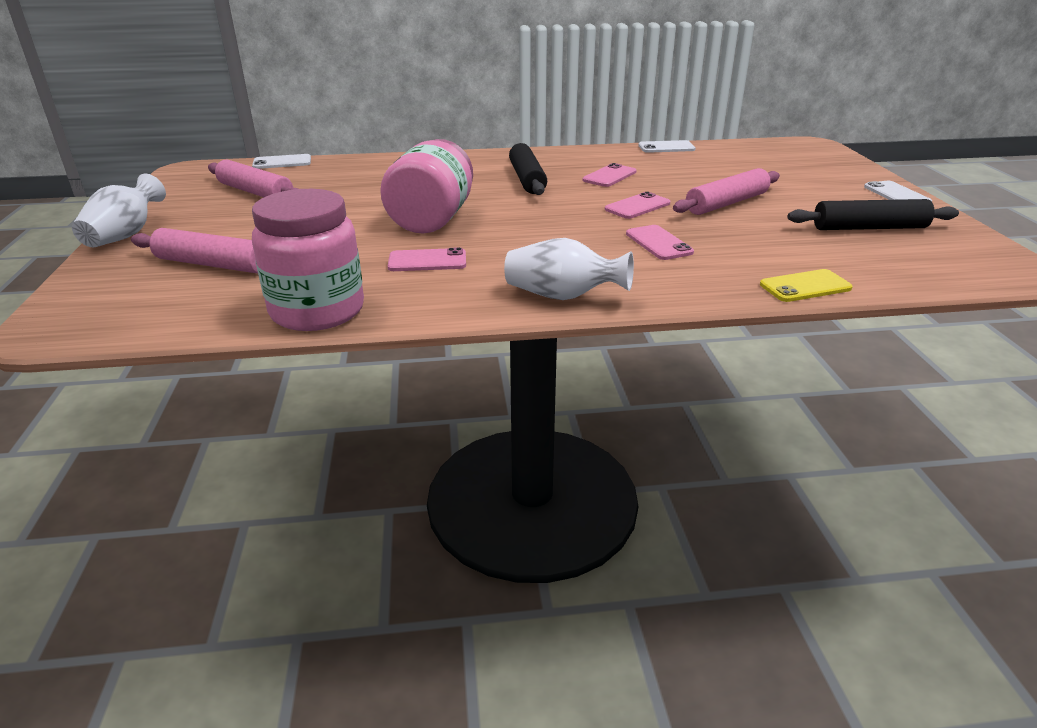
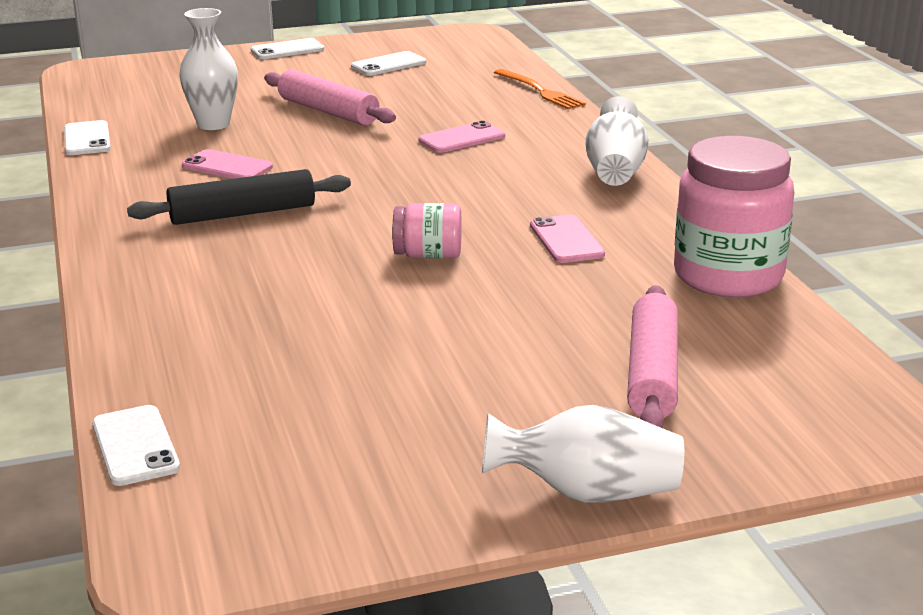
camera: 100 degrees left, 5 degrees down
(255, 192) = (336, 424): pink rolling pin -> none
(432, 219) = (428, 255): pink jar -> pink jar, size x0.51
(637, 206) = (348, 149): pink phone -> none
(694, 173) = (213, 124): none -> white vase
(805, 286) = (539, 91): yellow phone -> orange fork
(869, 228) = (388, 65): black rolling pin -> white phone

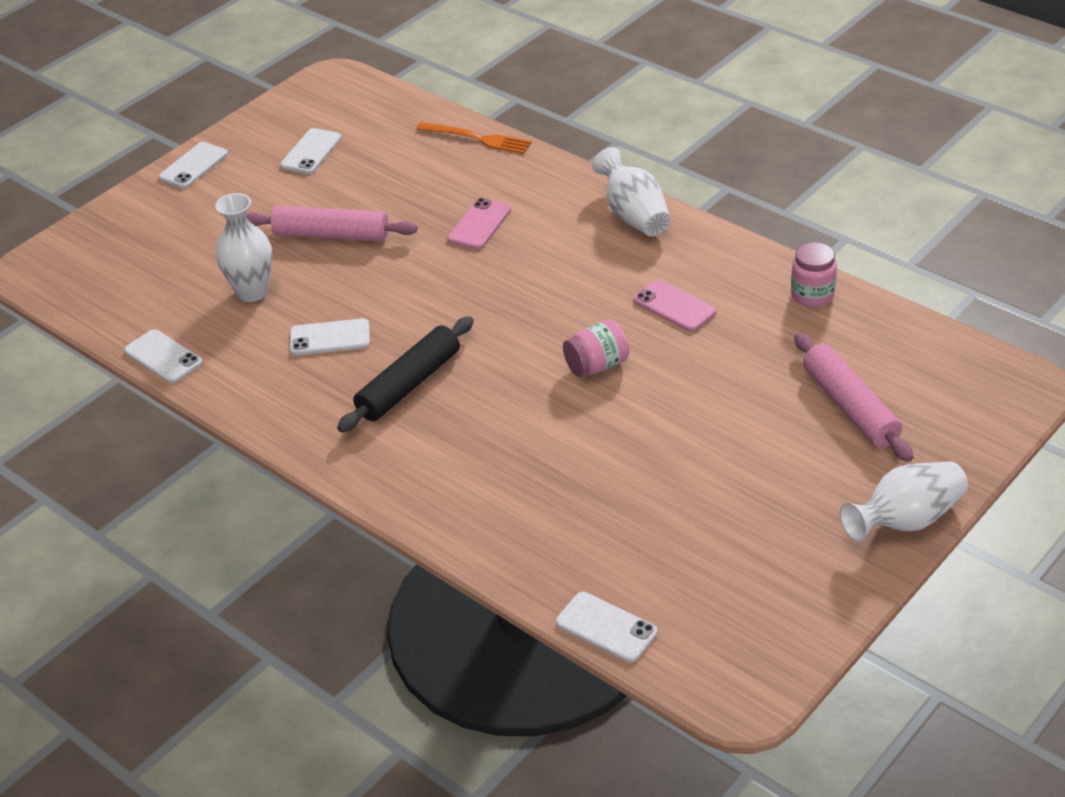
camera: 30 degrees left, 15 degrees up
(227, 167) = (330, 338): pink phone -> white phone
(728, 276) = (812, 295): pink jar -> pink jar, size x0.51

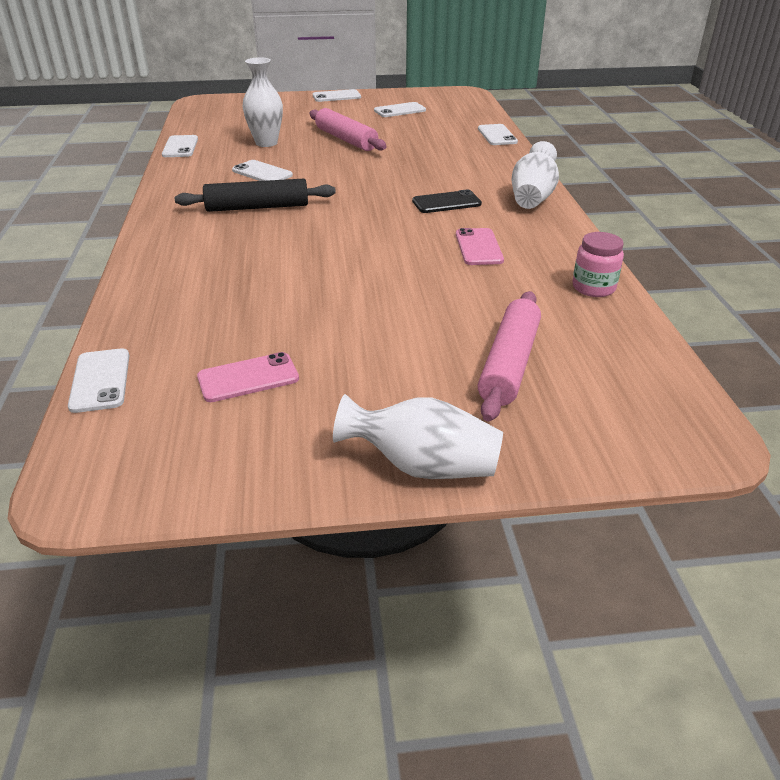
camera: 40 degrees right, 5 degrees down
(477, 138) = (497, 135): orange fork -> white phone
(479, 224) = (430, 165): pink phone -> pink phone (248, 378)
(570, 268) = (446, 202): none -> black phone
(597, 365) = (373, 250): pink jar -> none

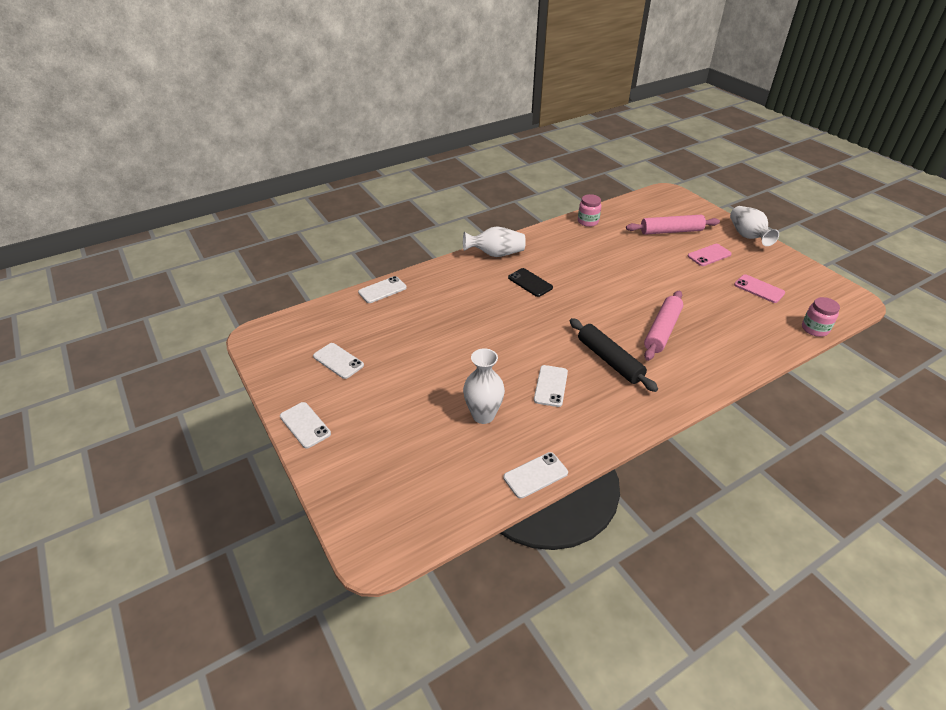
camera: 115 degrees left, 5 degrees up
(100, 380) = (815, 329): white phone -> pink jar
(346, 140) = (442, 367): pink rolling pin -> pink rolling pin (662, 330)
(478, 247) = (579, 259): pink phone -> pink phone (709, 255)

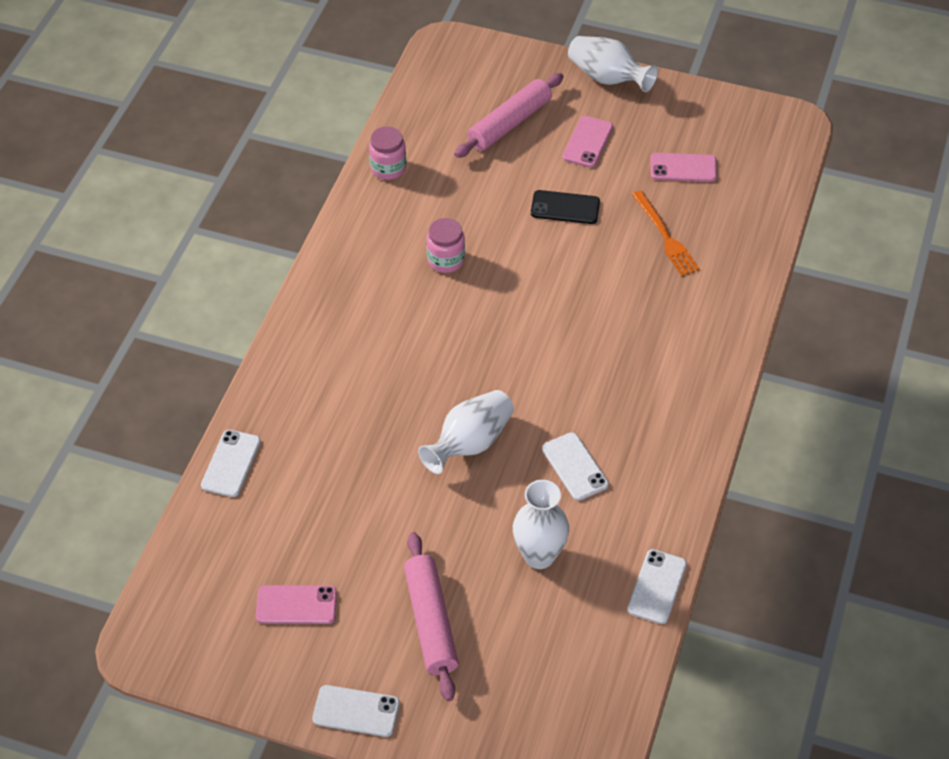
camera: 40 degrees left, 10 degrees up
(338, 361) = (296, 605): white phone -> pink phone
(496, 254) = (320, 305): white vase -> white vase (470, 443)
(530, 283) = (411, 327): black phone -> black phone (565, 208)
(609, 360) = (606, 387): black rolling pin -> none
(662, 330) = (627, 304): pink rolling pin -> pink rolling pin (430, 622)
(717, 312) = (665, 236): none -> orange fork
(815, 329) = (780, 197): pink jar -> pink jar (446, 260)

